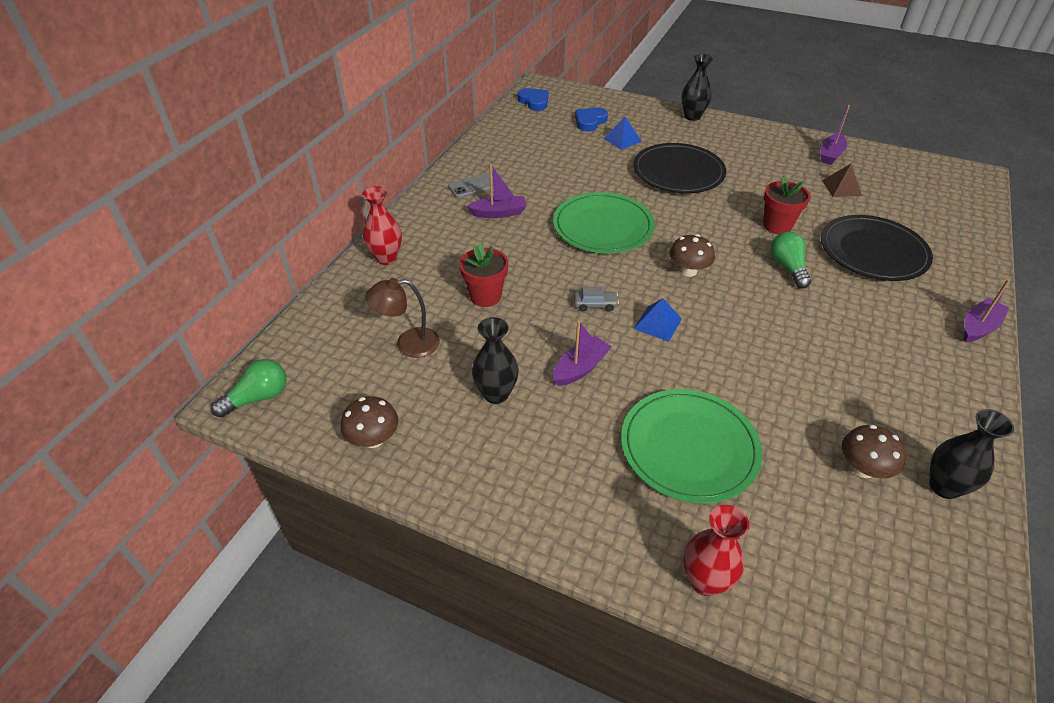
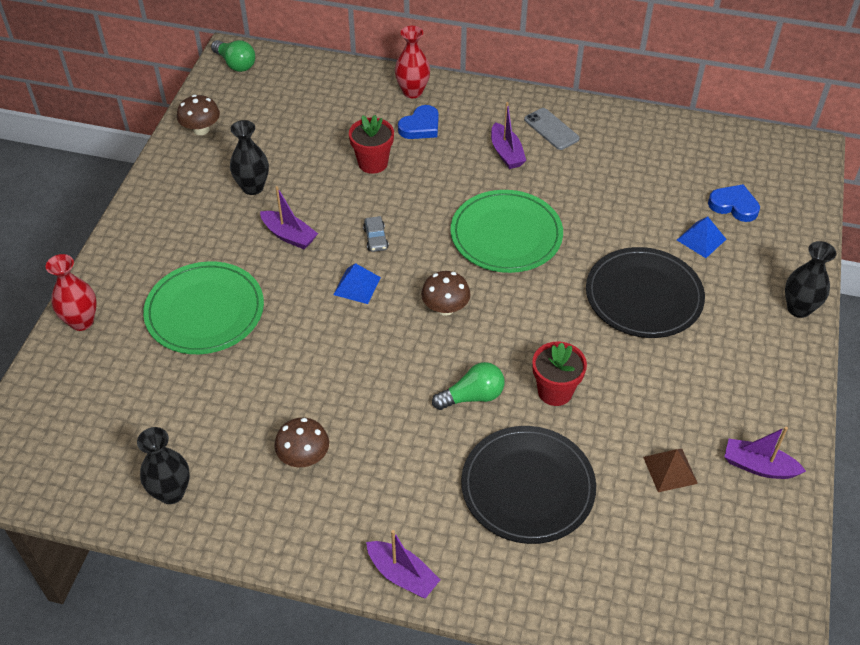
camera: 80 degrees right, 5 degrees up
(408, 344) = (303, 127): brown lamp -> none
(534, 102) = (760, 150): blue heart -> blue heart (420, 126)
(863, 468) = (189, 432): brown mushroom -> brown mushroom (304, 457)

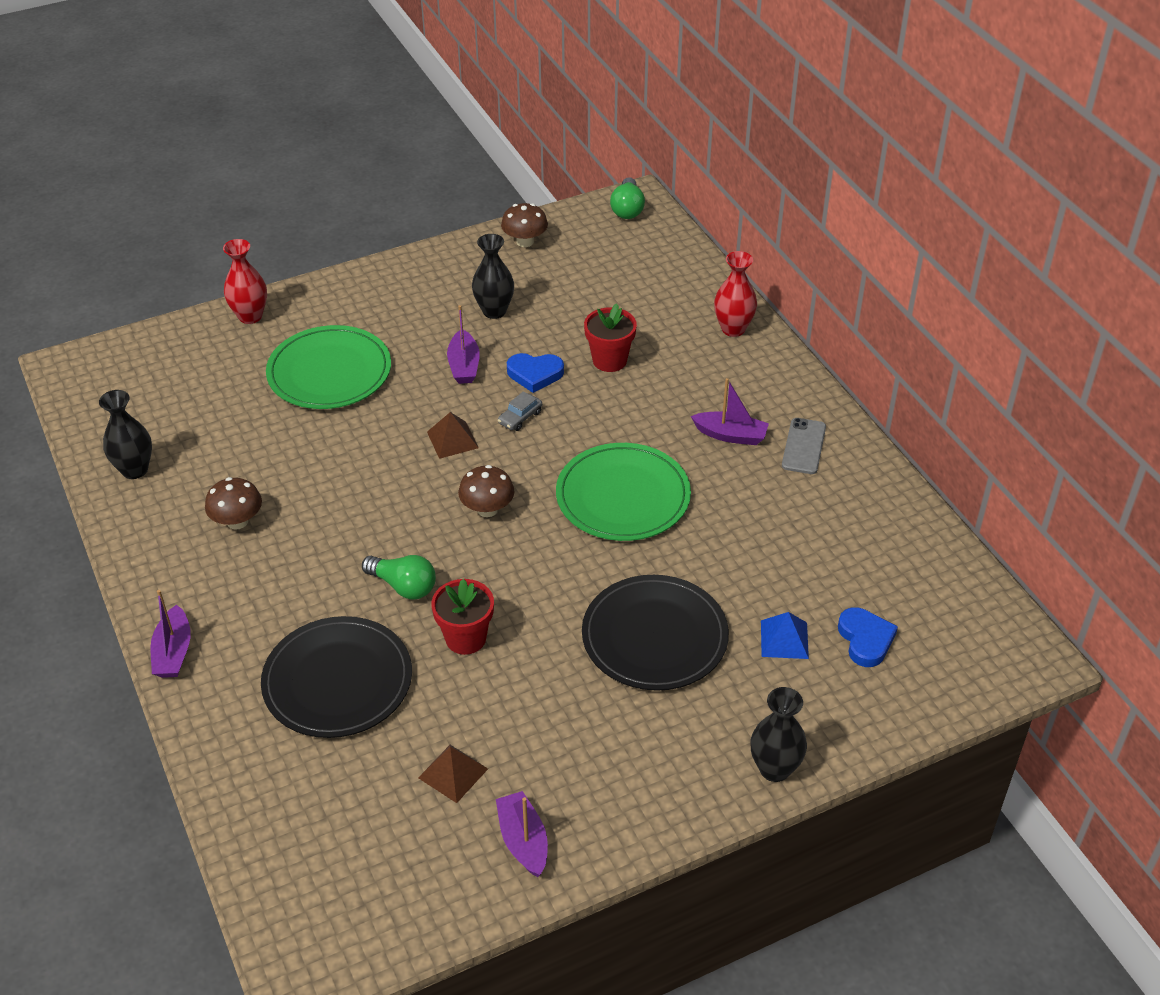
camera: 50 degrees right, 5 degrees down
(357, 286) = (452, 439): blue pyramid -> brown pyramid
(420, 126) = (694, 361): blue heart -> blue heart (535, 374)
(506, 153) = (731, 435): purple boat -> purple boat turned 105 degrees counterclockwise

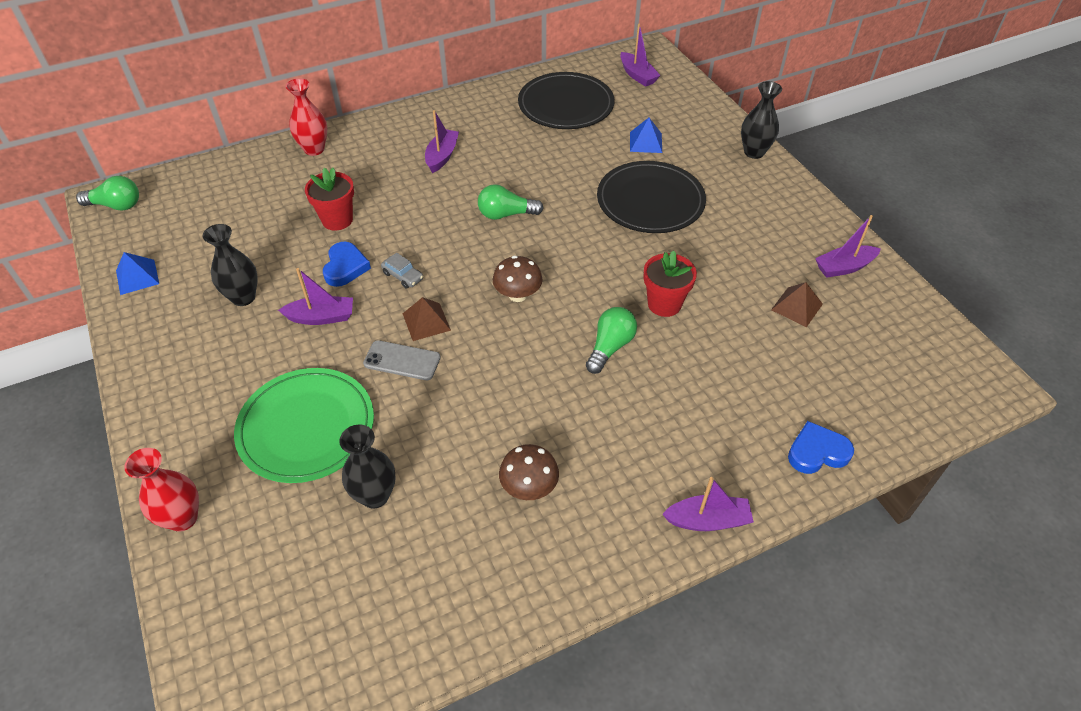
camera: 90 degrees left, 5 degrees up
(135, 470) = (442, 606): black vase -> black vase (375, 496)
(337, 681) = (721, 385): black plate -> black plate (566, 105)
(525, 241) = (137, 277): brown mushroom -> blue pyramid
(623, 496) = (506, 214): green plate -> green light bulb
(804, 446) = (458, 122): grey phone -> grey phone (402, 360)
(865, 639) = (642, 109): blue heart -> blue heart (817, 452)
(956, 639) = (637, 75): none -> purple boat

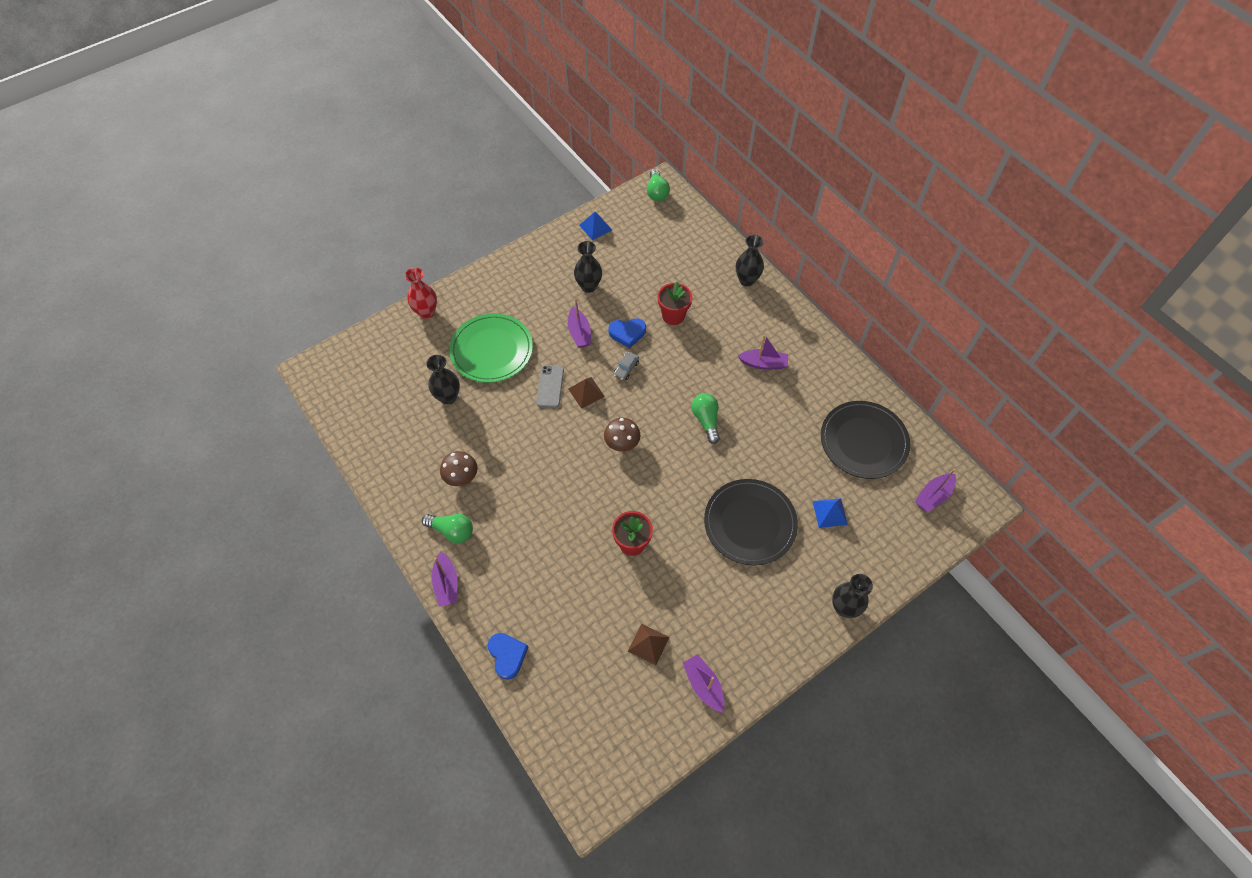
camera: 80 degrees right, 10 degrees up
(314, 149) = (747, 280): red vase -> black vase
(610, 347) = (582, 510): green light bulb -> green light bulb (452, 531)

